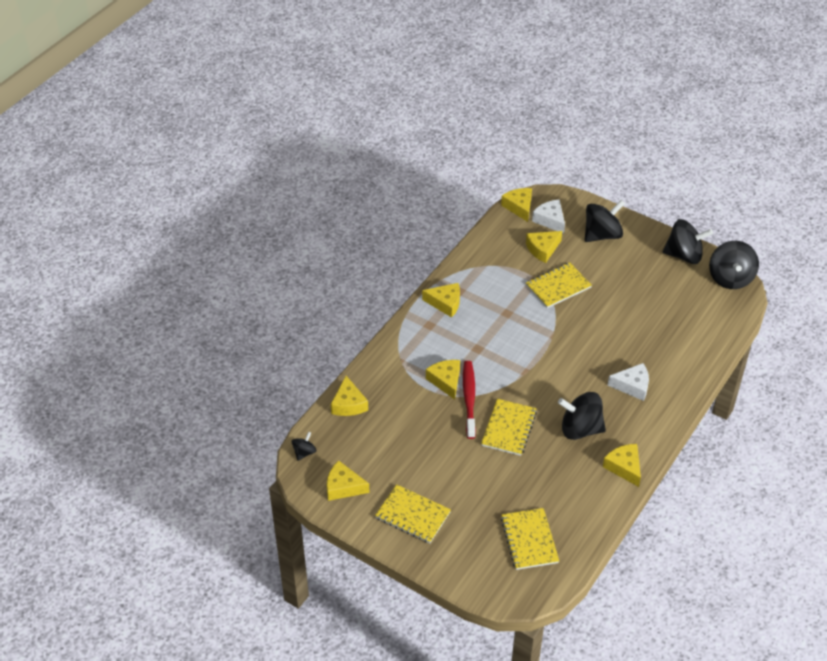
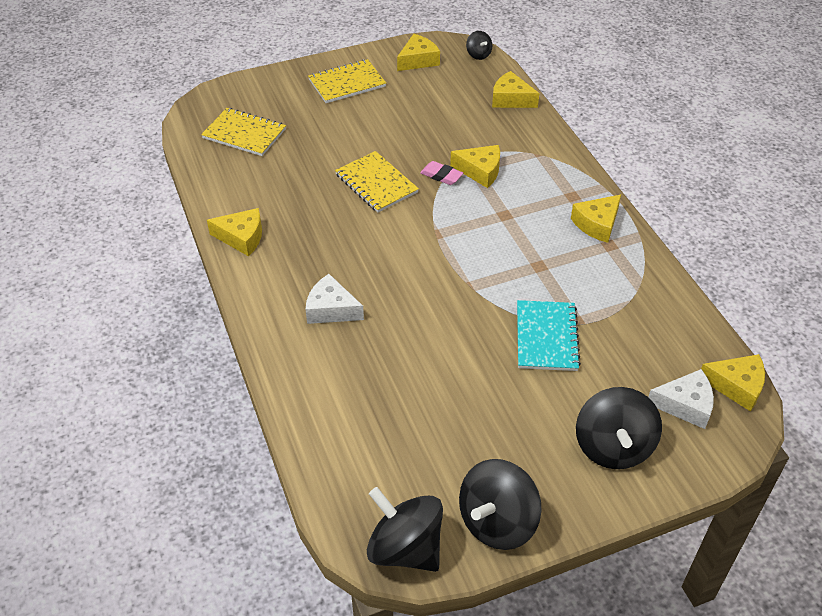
camera: 125 degrees right, 0 degrees up
(469, 398) = (441, 176): red toothbrush -> pink eraser
(542, 249) = (628, 362): yellow cheese -> none
(558, 286) = (546, 337): yellow notebook -> turquoise notebook
(580, 429) = (321, 233): black spinning top -> none
(632, 386) = (331, 309): white cheese -> white cheese turned 75 degrees clockwise

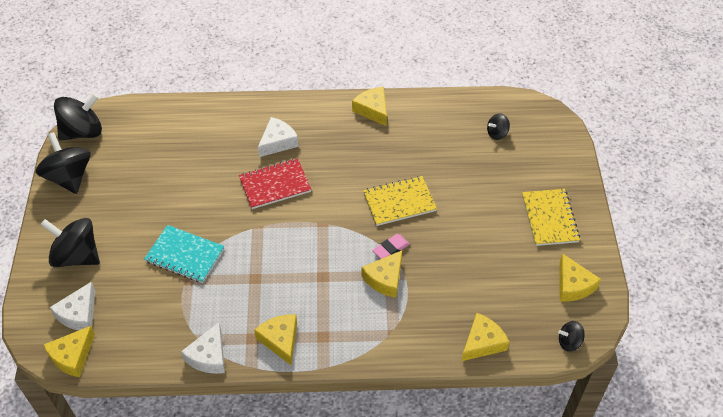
camera: 110 degrees right, 5 degrees up
(242, 237) = (372, 110): yellow cheese -> yellow cheese turned 120 degrees clockwise
(244, 134) = (497, 133): yellow notebook -> black spinning top
(401, 290) = (275, 185): none -> red notebook
(652, 271) = (209, 356): none -> white cheese

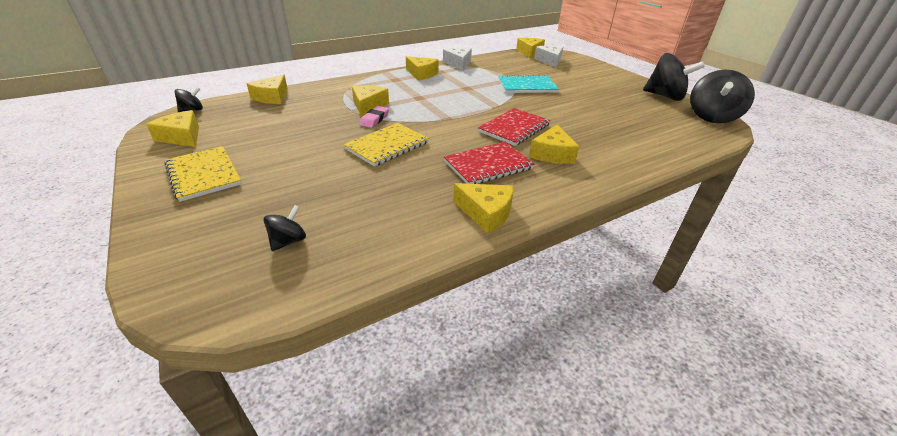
camera: 150 degrees right, 15 degrees down
(77, 256) = (590, 74): black spinning top -> none
(278, 142) = (552, 154): white cheese -> yellow cheese
(337, 149) = (488, 165): none -> red notebook

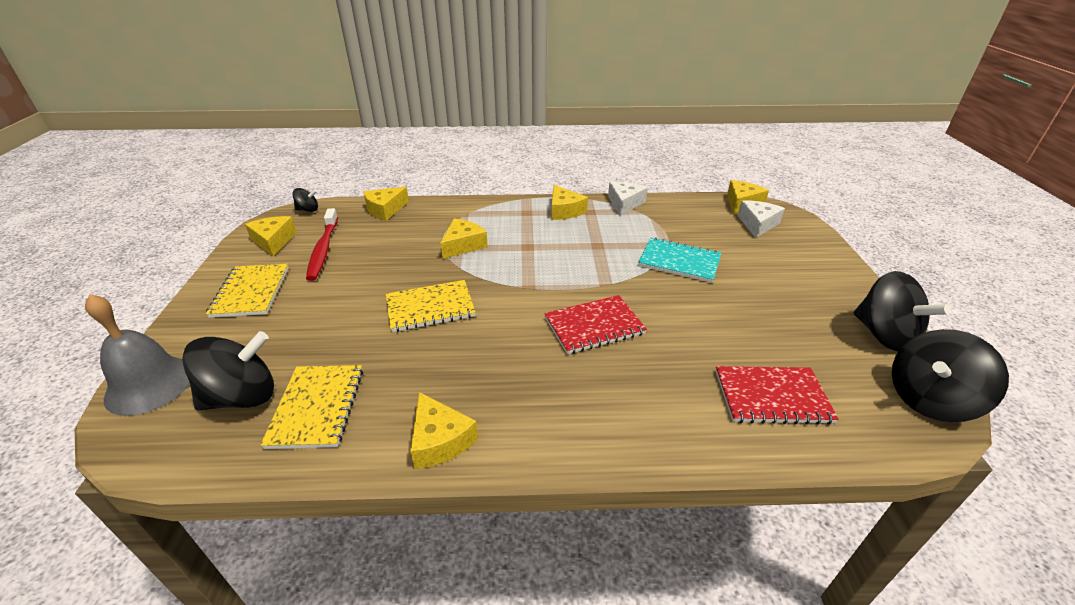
camera: 30 degrees right, 0 degrees up
(173, 264) = (149, 384): none -> grey bell
(244, 132) = (323, 249): none -> red toothbrush
(288, 241) = (242, 397): black spinning top -> black spinning top, size x2.02
(367, 226) = (317, 407): none -> yellow notebook
(374, 119) = (452, 266): pink eraser -> none
(488, 165) = (508, 372): red notebook -> red notebook (772, 396)
(552, 154) = (602, 383): yellow cheese -> none

